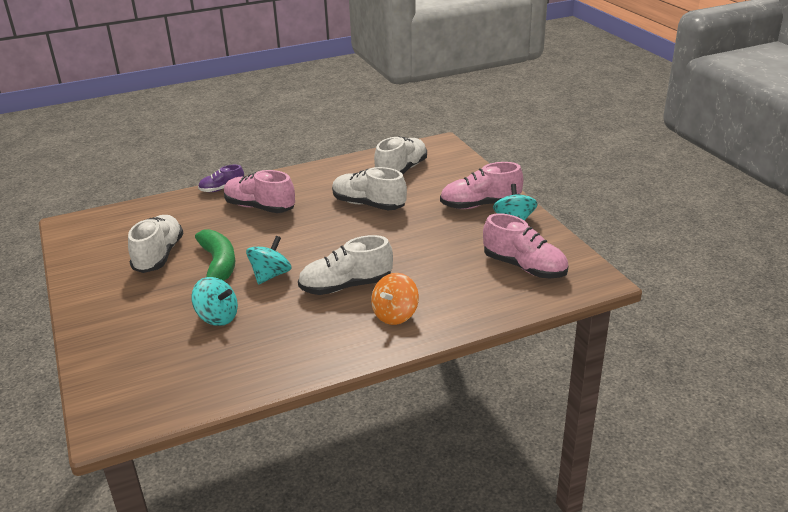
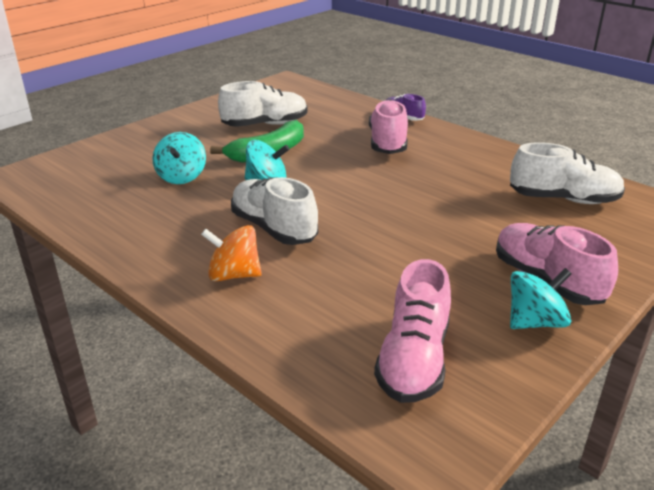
camera: 65 degrees right, 0 degrees up
(368, 204) = (457, 198): white shoe -> none

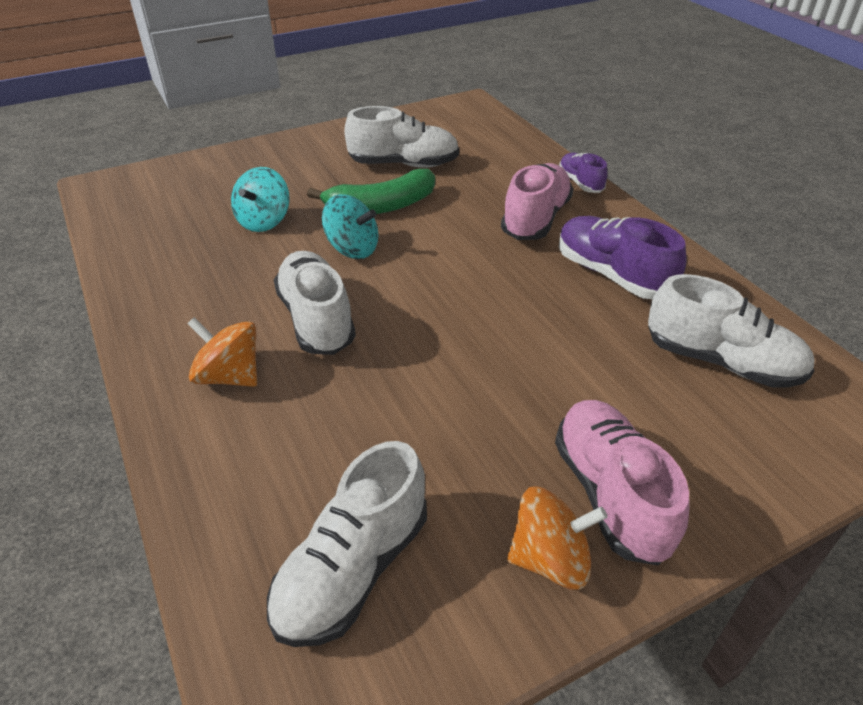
camera: 20 degrees right, 10 degrees up
(414, 359) = (353, 569): pink shoe -> white shoe
(462, 166) = (612, 275): none -> purple shoe
(535, 322) = (550, 559): turquoise spinning top -> orange spinning top

